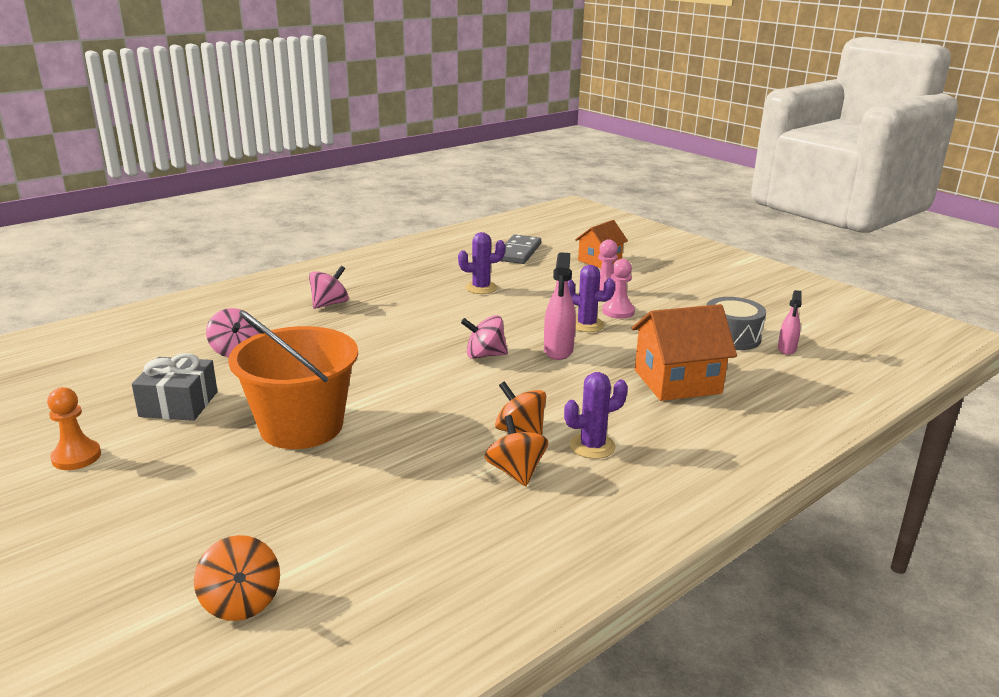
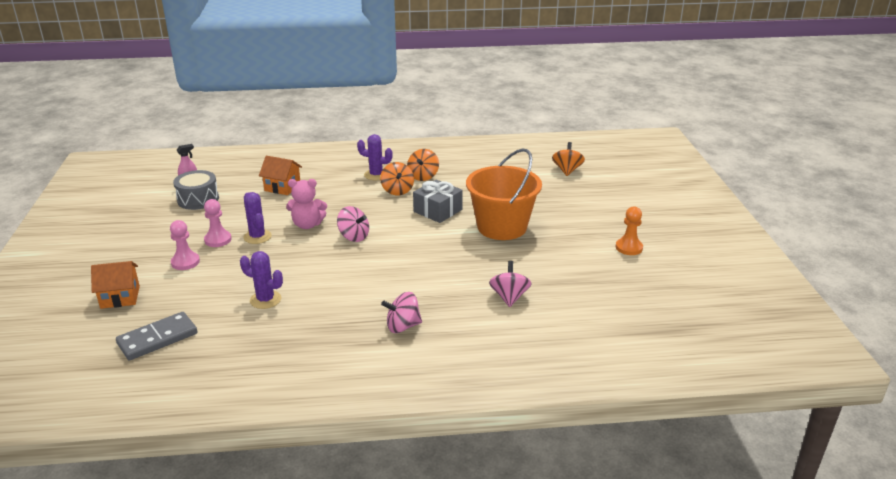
camera: 145 degrees left, 5 degrees up
(179, 404) = (564, 264): grey gift -> grey gift (438, 210)
(558, 351) = (307, 225): pink spray bottle -> pink teddy bear
(677, 382) = (282, 187): orange house -> orange house, size x0.65

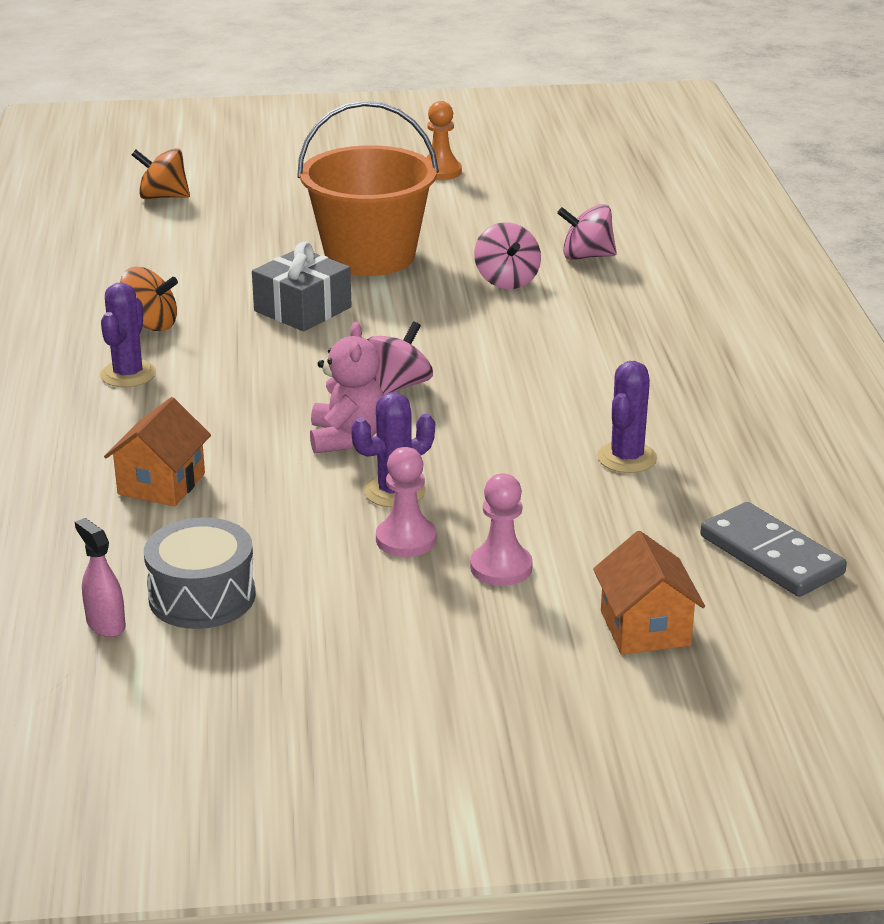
camera: 90 degrees left, 0 degrees up
(397, 190) = (209, 349): orange spinning top -> none
(402, 326) = (679, 333): pink spinning top -> pink spinning top (507, 280)

